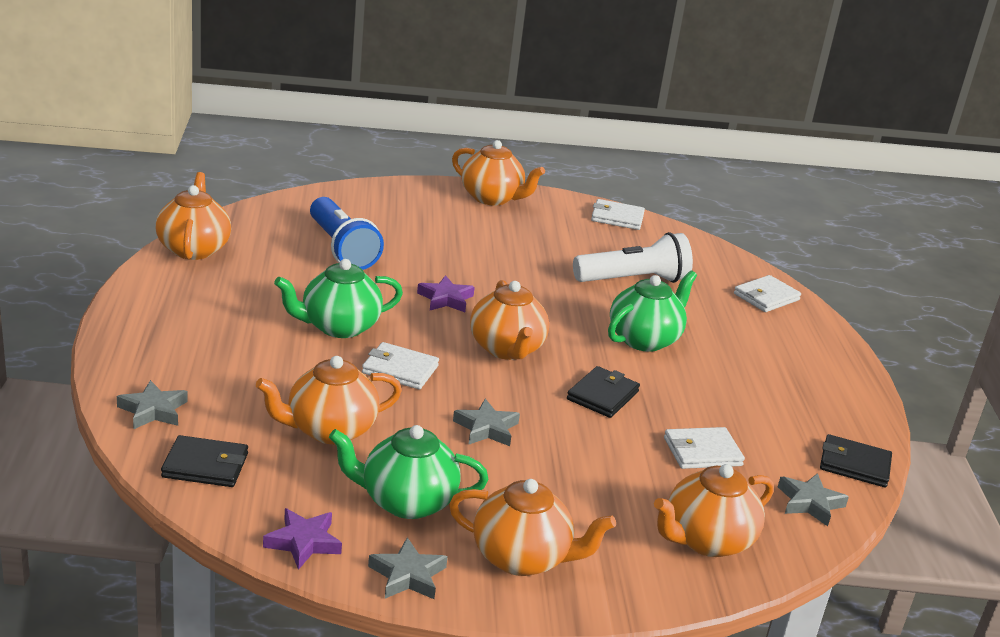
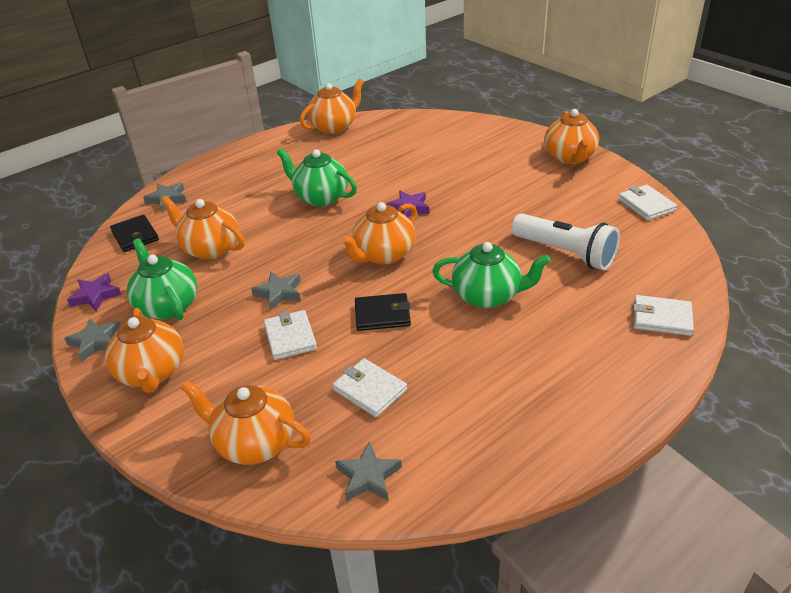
camera: 60 degrees right, 10 degrees up
(342, 249) = (408, 155): blue flashlight -> none
(400, 369) = (303, 236): white wallet -> white wallet (290, 337)
(854, 464) = (462, 480): black wallet -> none

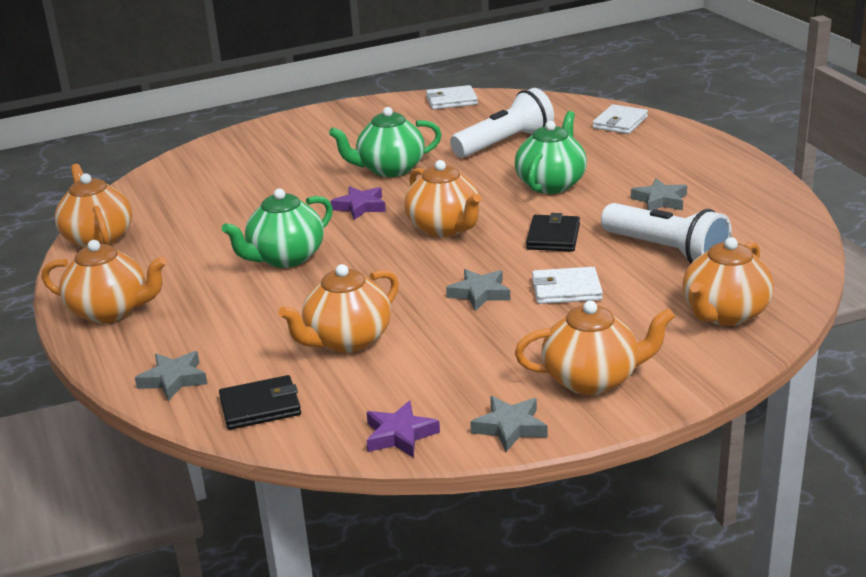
camera: 75 degrees left, 10 degrees down
(167, 306) = (460, 372): green teapot -> green teapot (389, 169)
(368, 477) = (778, 260): grey star -> grey star (660, 200)
(370, 390) = (666, 251): white wallet -> white flashlight
(569, 157) = (333, 117): orange teapot -> orange teapot (110, 311)

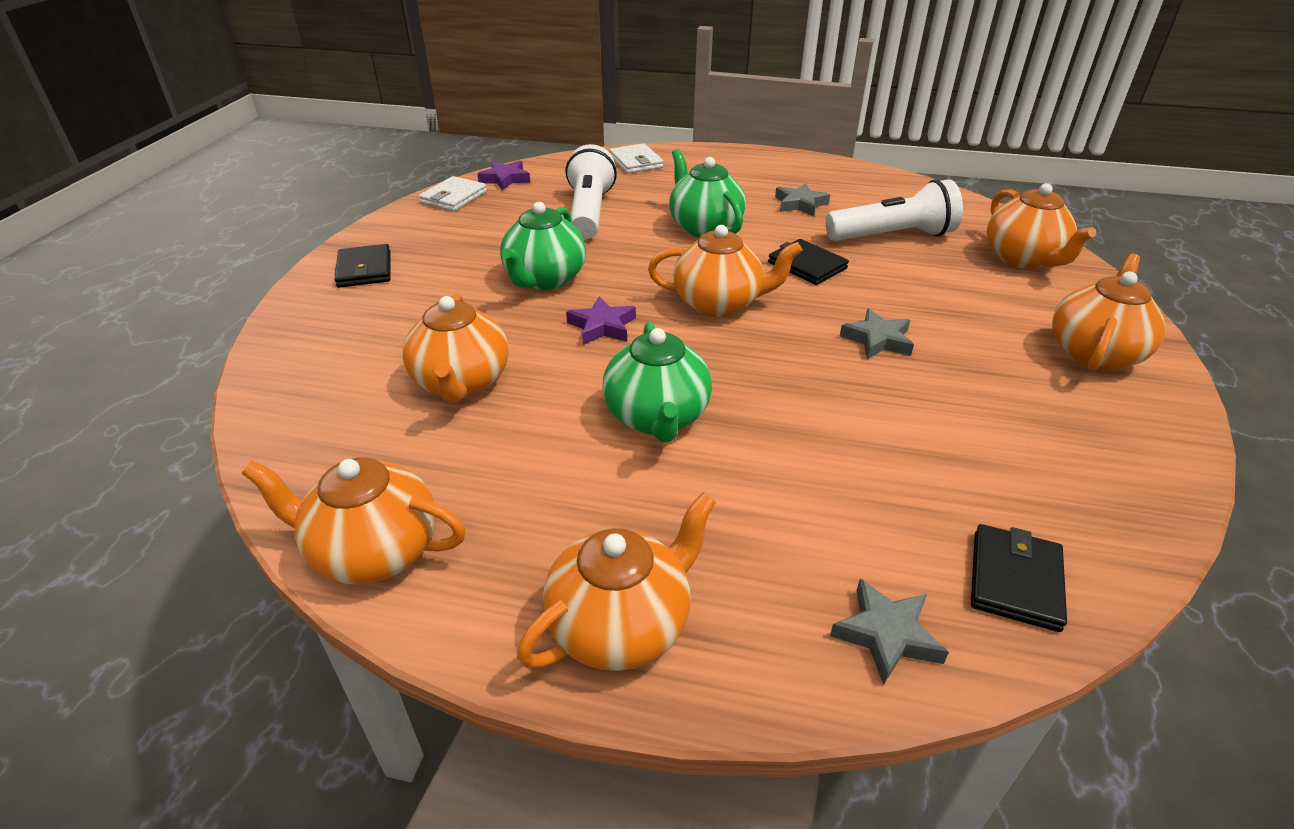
camera: 55 degrees left, 10 degrees up
(322, 123) = (364, 269): none -> black wallet
(346, 340) = (903, 453): orange teapot -> orange teapot (461, 383)
(400, 435) = (1142, 500): purple star -> purple star (505, 179)
(510, 427) = (1160, 428): grey star -> none
(566, 289) = (914, 299): white wallet -> none

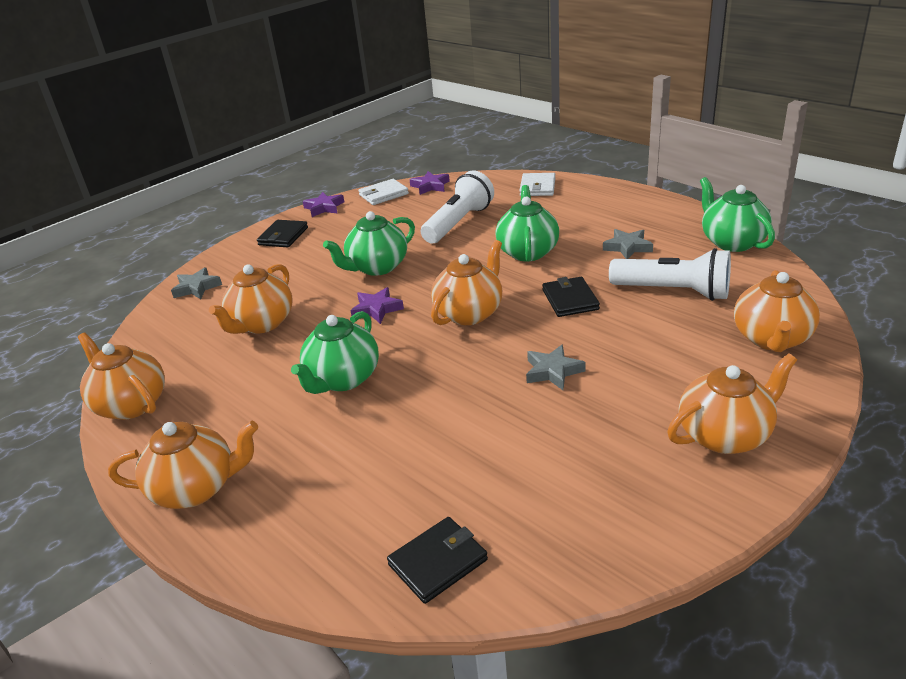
camera: 35 degrees right, 5 degrees down
(386, 225) = (324, 208): none -> purple star
(719, 304) = (470, 313): orange teapot -> orange teapot turned 90 degrees counterclockwise
(886, 634) = (321, 556): grey star -> grey star (197, 288)
(887, 182) = (732, 242): none -> green teapot

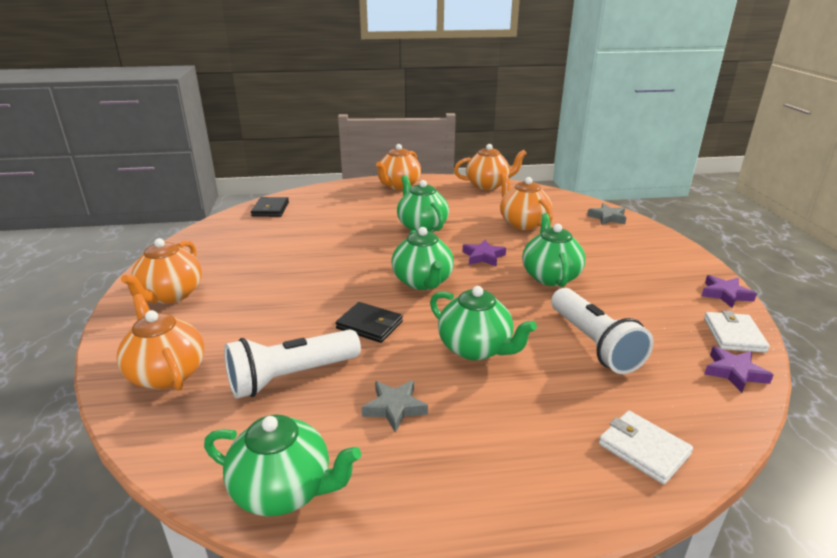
camera: 125 degrees right, 5 degrees down
(283, 236) = (669, 261): black wallet -> none
(470, 313) = (423, 282): orange teapot -> green teapot
(553, 371) = (314, 278): grey star -> none

